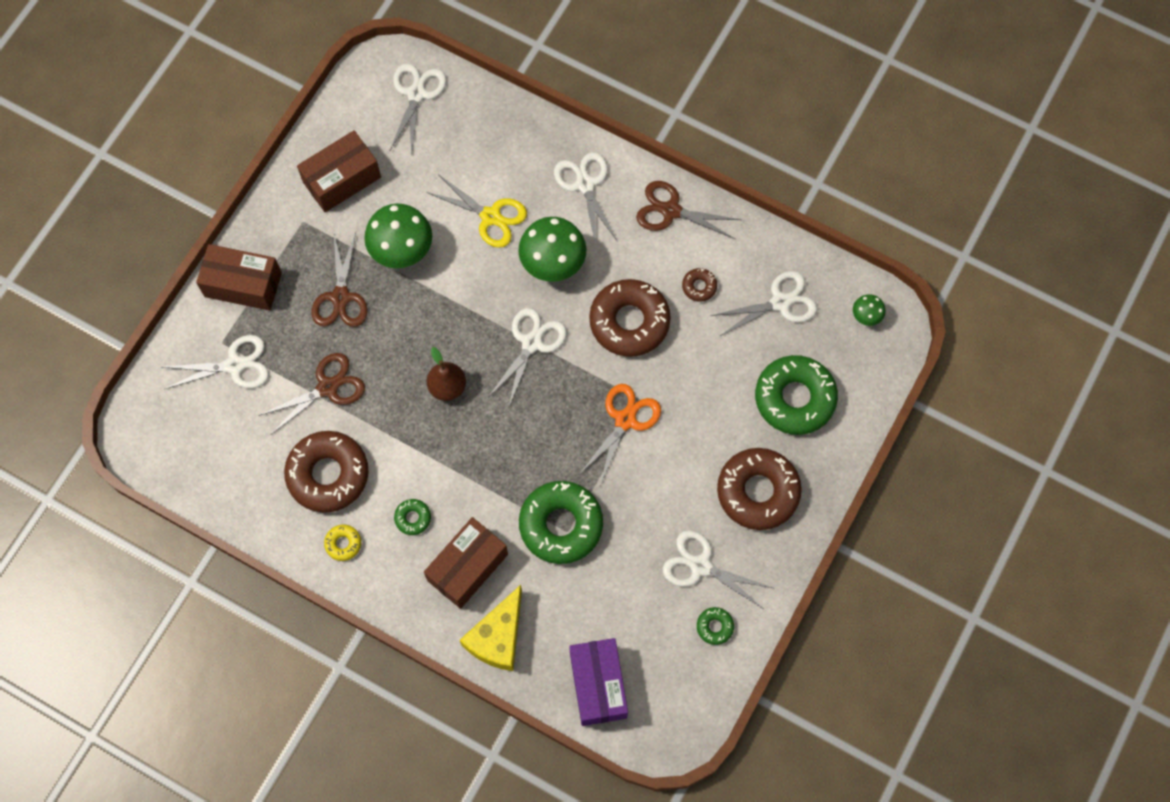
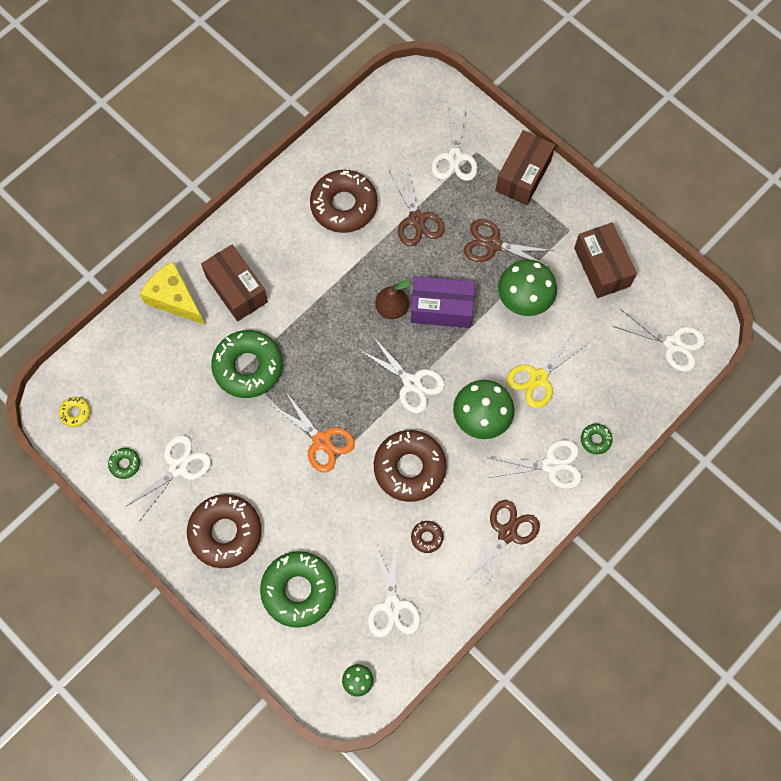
camera: 105 degrees right, 0 degrees up
(343, 544) = (284, 205): yellow donut -> yellow donut (75, 413)
(413, 518) = (289, 258): green donut -> green donut (595, 440)
(598, 685) = (111, 362): purple box -> purple box (442, 308)

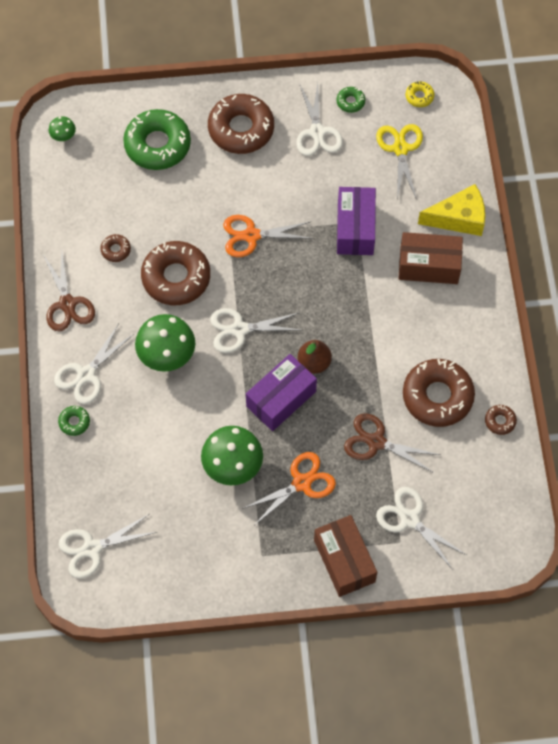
camera: 130 degrees right, 5 degrees down
(248, 367) = (355, 228): green donut -> purple box
(327, 152) = (500, 421): none -> brown donut
(392, 606) = (91, 193): white scissors -> none
(493, 244) = (302, 482): brown scissors -> orange scissors
(538, 378) = (159, 422): yellow scissors -> yellow scissors (400, 148)
(602, 267) = (206, 552): brown box -> none

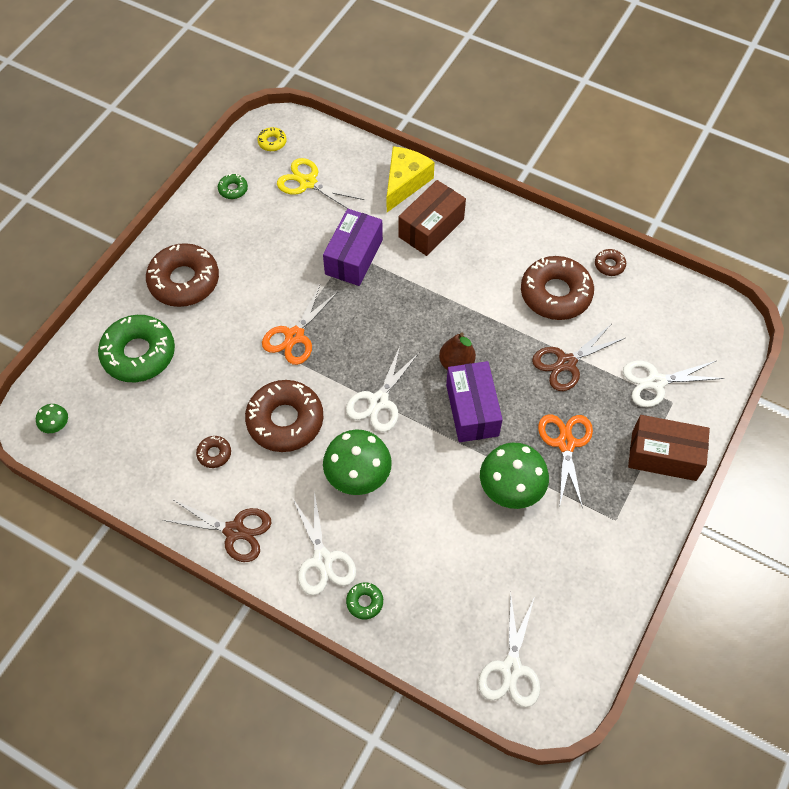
camera: 55 degrees left, 5 degrees down
(317, 132) = (240, 229): white scissors -> none
(355, 228) = (354, 257): purple box -> purple box turned 75 degrees clockwise

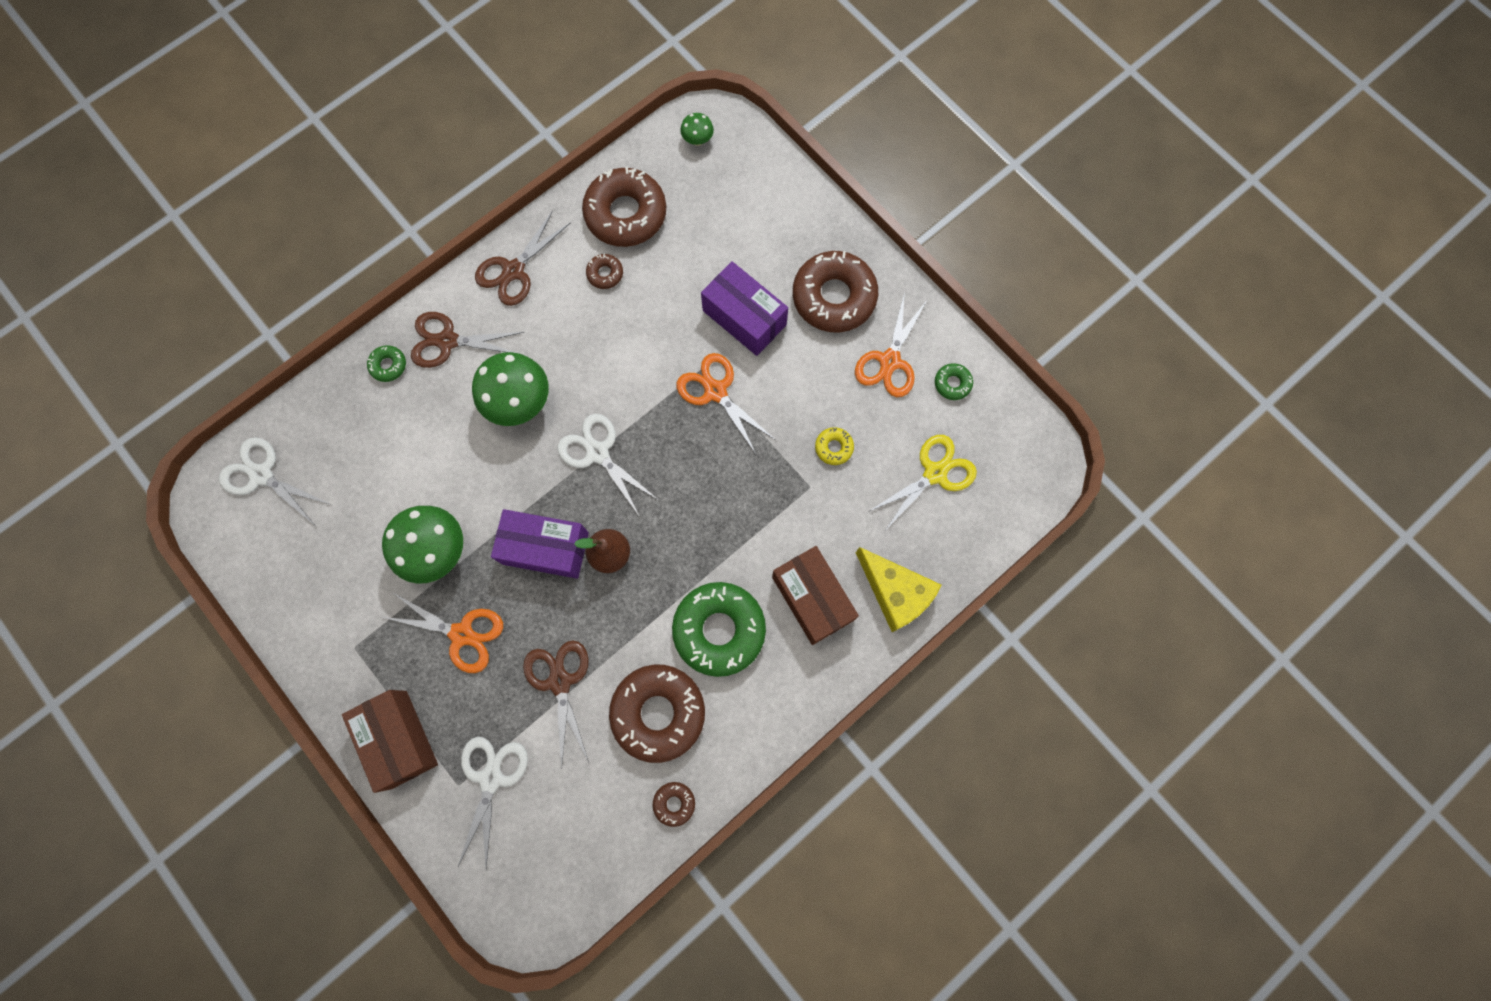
camera: 110 degrees right, 15 degrees up
(139, 354) = (754, 231): green donut -> green donut (719, 630)
(228, 231) = (889, 362): none -> orange scissors
(272, 142) = (1016, 450): yellow donut -> yellow donut (834, 447)
(285, 421) = (614, 351): brown donut -> brown donut (626, 214)
(323, 560) = (447, 341): white scissors -> brown scissors
(354, 257) = (801, 491): purple box -> purple box (744, 318)
(663, 455) = (399, 739): brown box -> brown box turned 60 degrees counterclockwise

